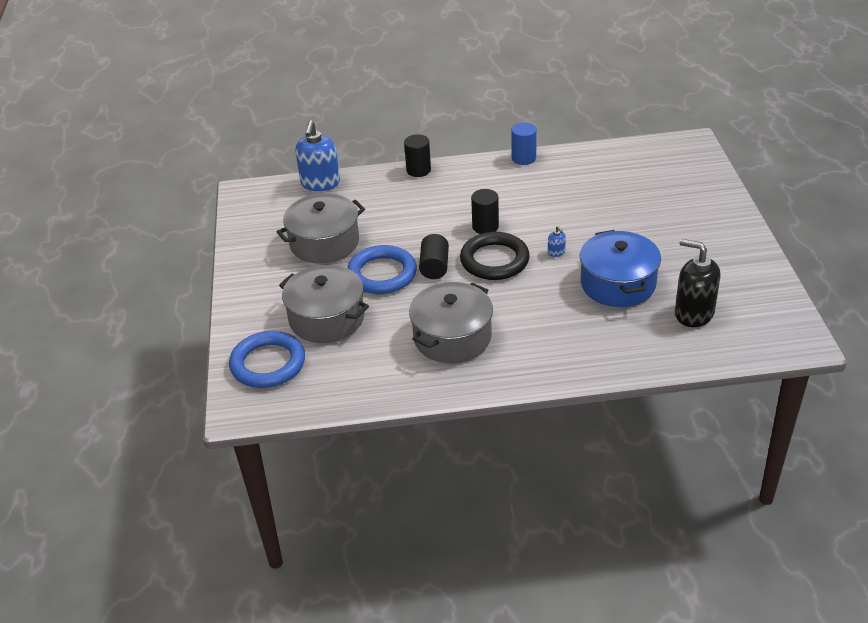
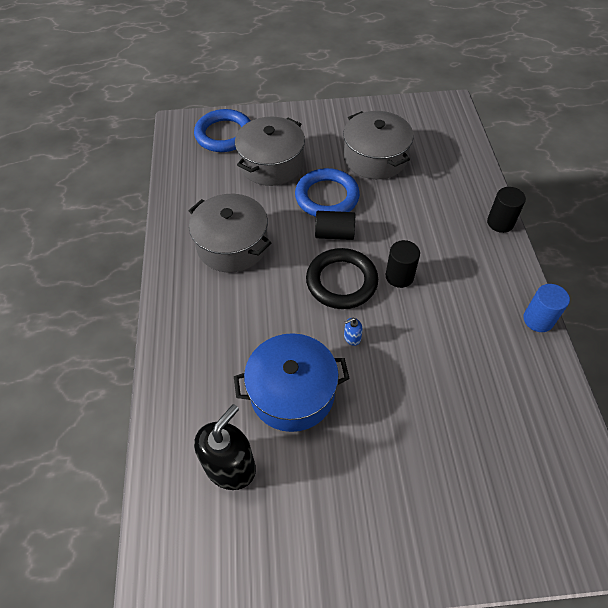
camera: 90 degrees right, 15 degrees up
(320, 183) = (468, 151): blue soap dispenser -> none

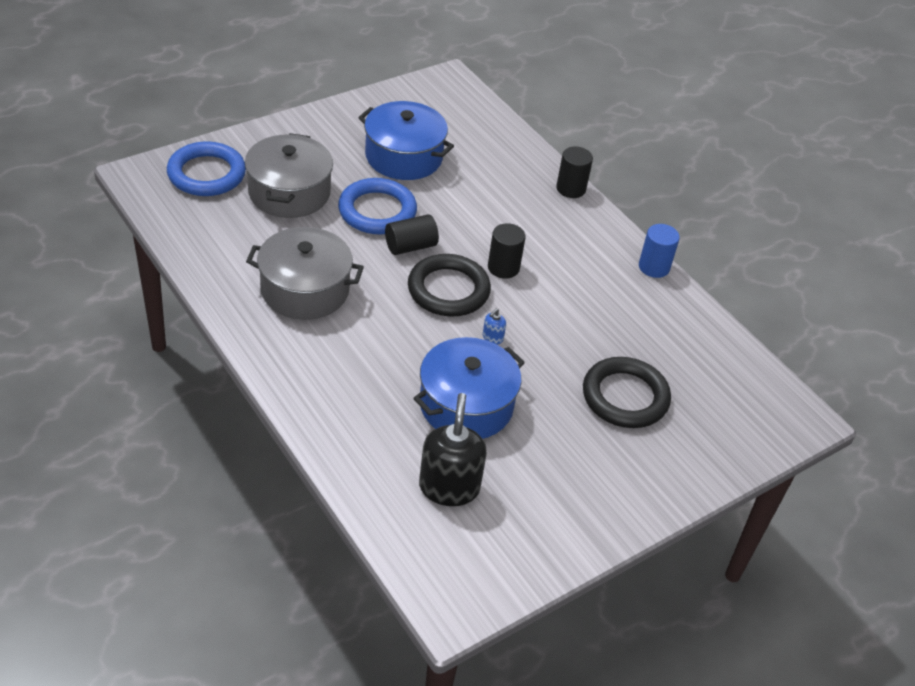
camera: 35 degrees left, 10 degrees down
(375, 158) = (403, 156): grey pot -> blue pot
(438, 441) = (625, 397): none -> black ring

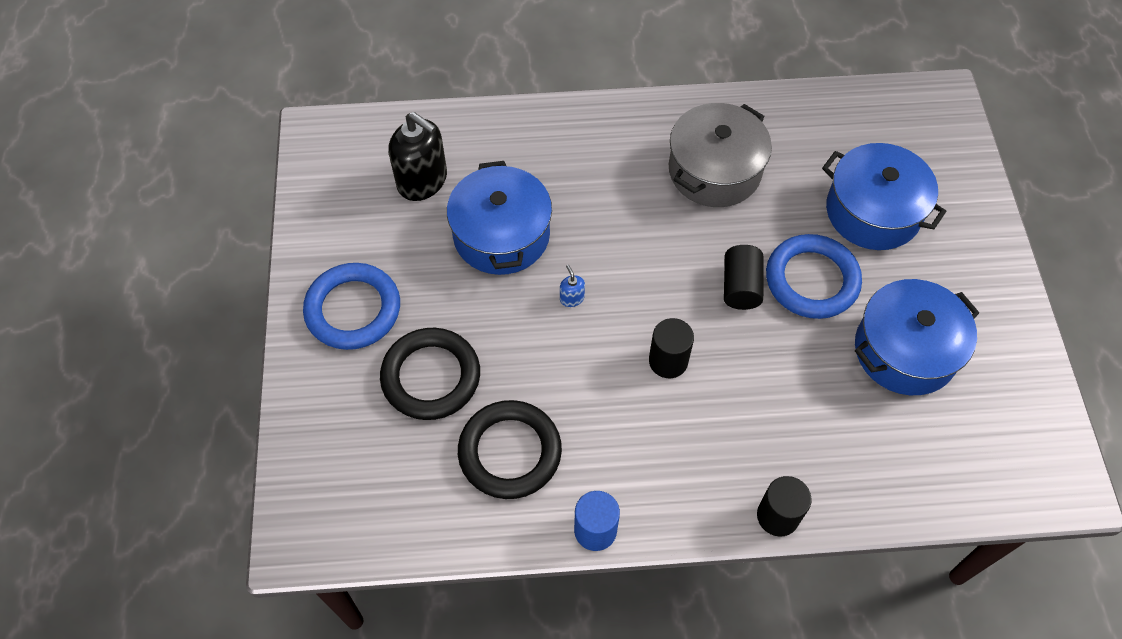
camera: 125 degrees right, 15 degrees up
(206, 174) = (929, 151): blue ring -> blue ring (353, 310)
(289, 192) = (873, 211): grey pot -> blue pot
(448, 290) = (658, 291): black ring -> black ring (510, 452)

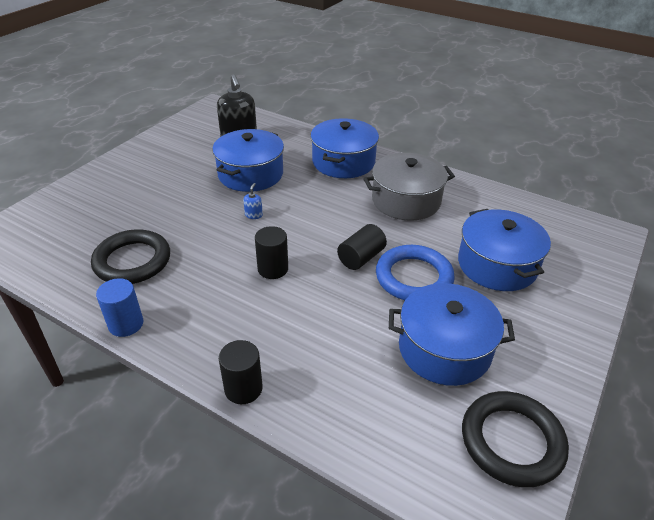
camera: 35 degrees right, 20 degrees down
(353, 310) = (142, 168): blue ring -> none
(431, 377) = (139, 210): black ring -> black ring (512, 441)
(591, 146) = (343, 162): none -> blue pot

